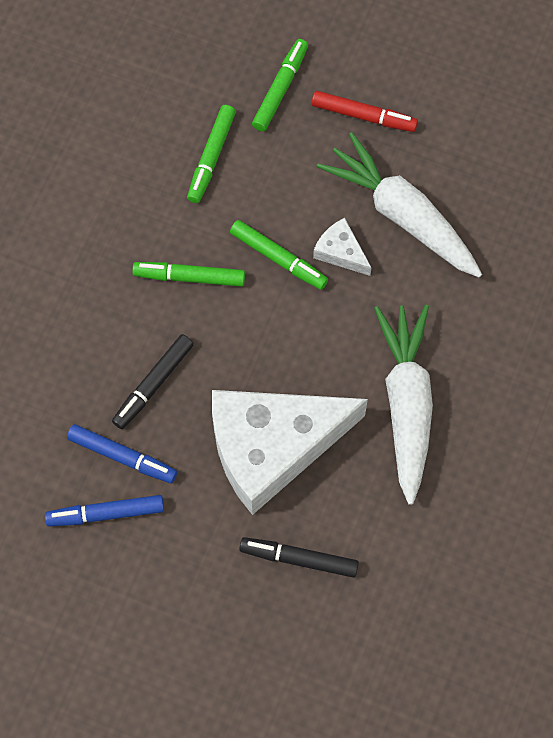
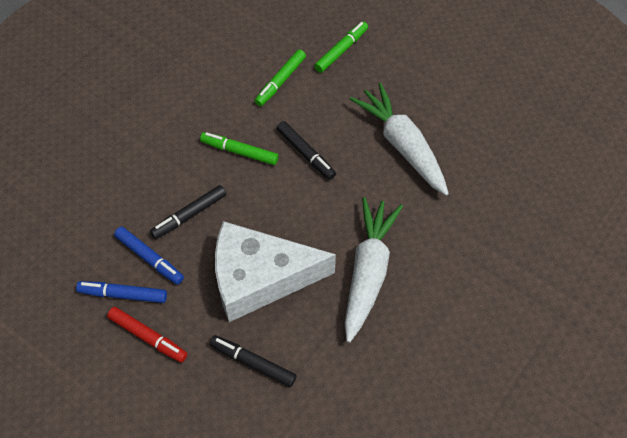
camera: 15 degrees right, 10 degrees down
(278, 258) = (305, 154): green marker -> black marker
(340, 252) = (351, 159): white cheese -> none
(363, 116) = (393, 78): red marker -> red marker (148, 337)

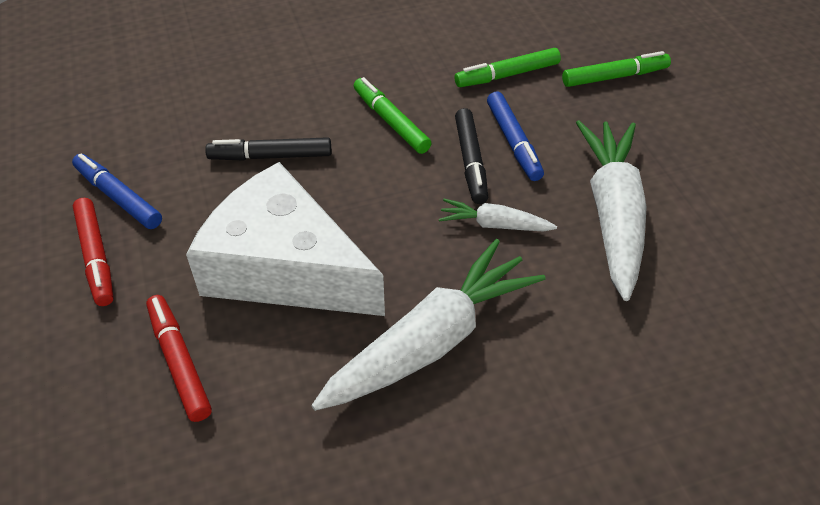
camera: 35 degrees right, 10 degrees down
(149, 258) = (183, 176): blue marker -> blue marker (513, 142)
(253, 363) = (179, 362): black marker -> red marker
(348, 186) = (494, 224): none -> white carrot

